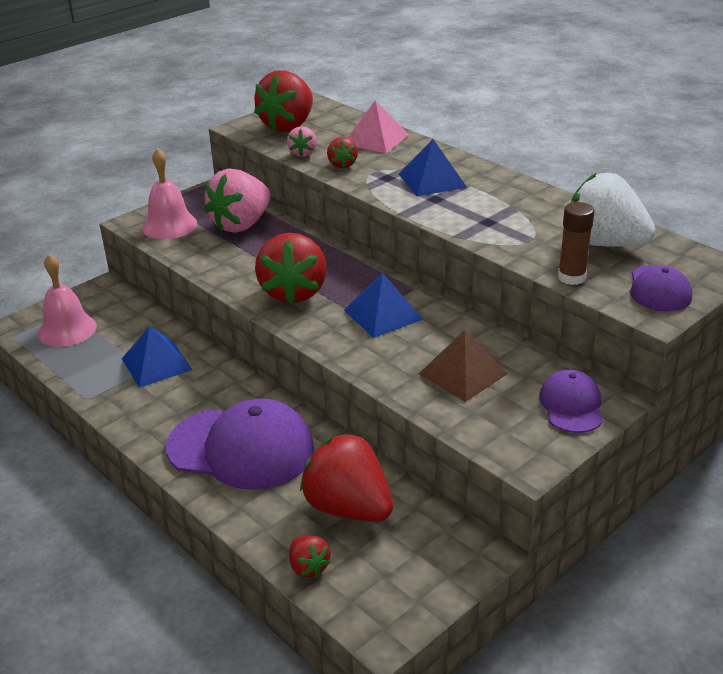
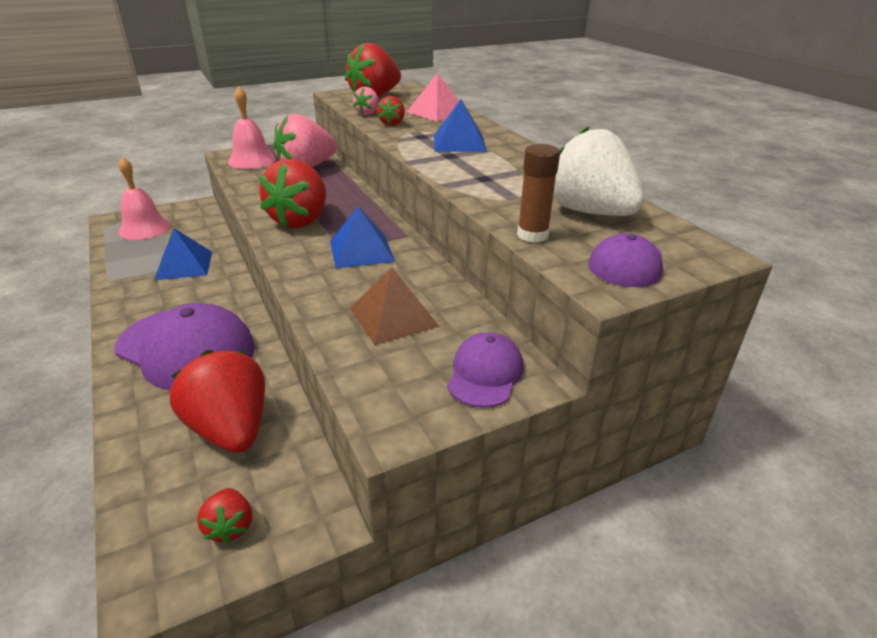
camera: 15 degrees right, 0 degrees up
(308, 567) = (142, 483): red strawberry -> red strawberry (230, 526)

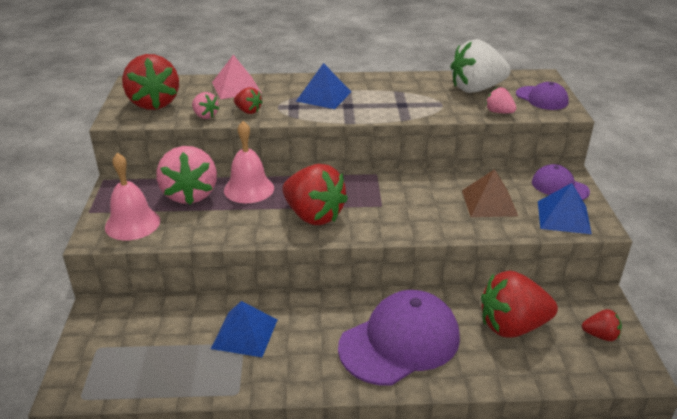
camera: 65 degrees left, 0 degrees up
(144, 228) = (123, 360): pink bell -> pink bell (249, 189)
(361, 251) = (389, 197): blue pyramid -> blue pyramid (563, 217)
(532, 235) = (499, 112): brown glue stick -> pink strawberry

